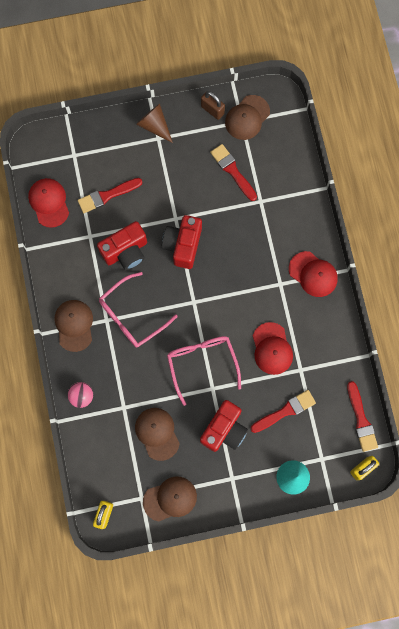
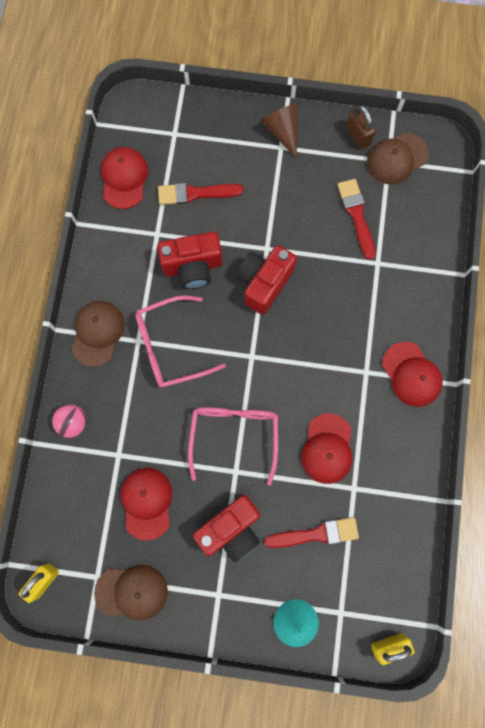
camera: 20 degrees right, 0 degrees up
(157, 433) = (147, 502): brown cap -> red cap
(361, 419) = (409, 581): red brush -> none

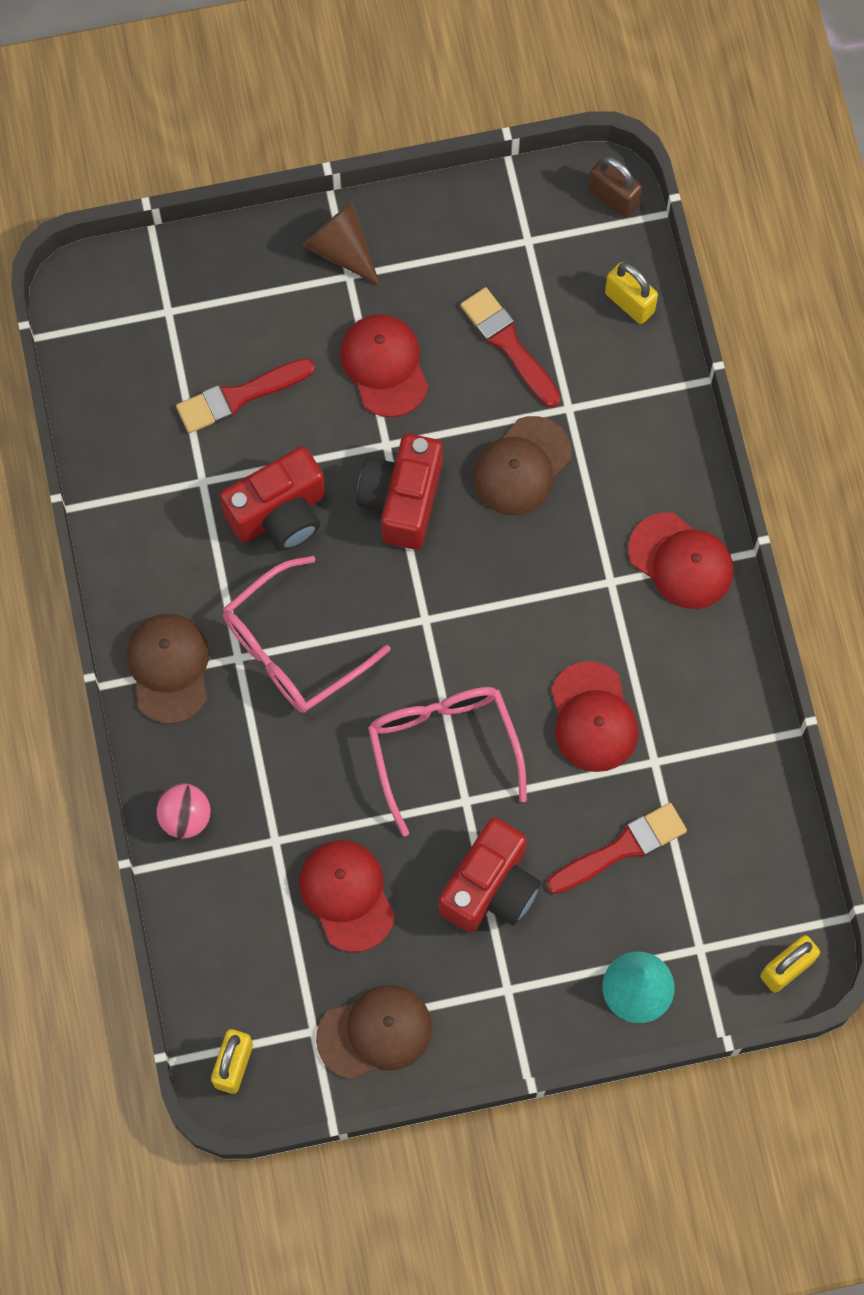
camera: 20 degrees left, 5 degrees down
(124, 178) = (115, 411): red cap -> red cap (384, 366)
(358, 136) = (465, 216): brown padlock -> brown padlock (613, 198)
(396, 158) = (539, 232): brown cap -> brown cap (521, 466)
(434, 215) = (629, 302): none -> yellow padlock

